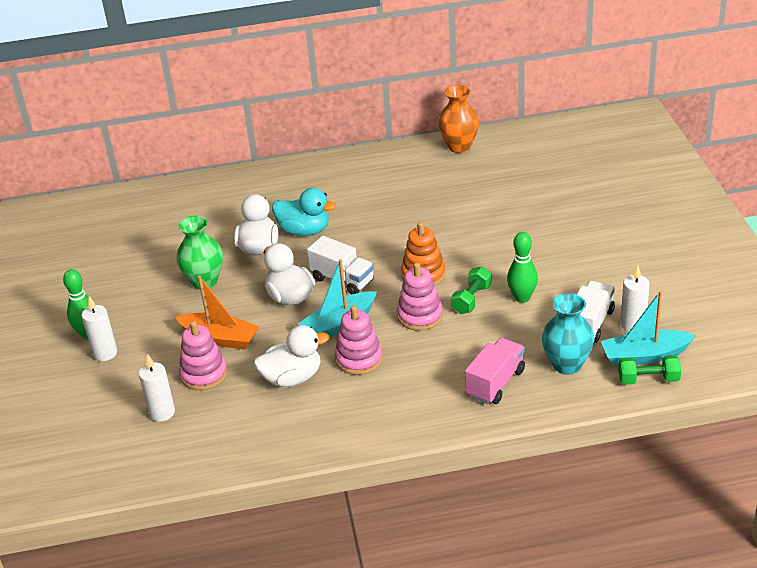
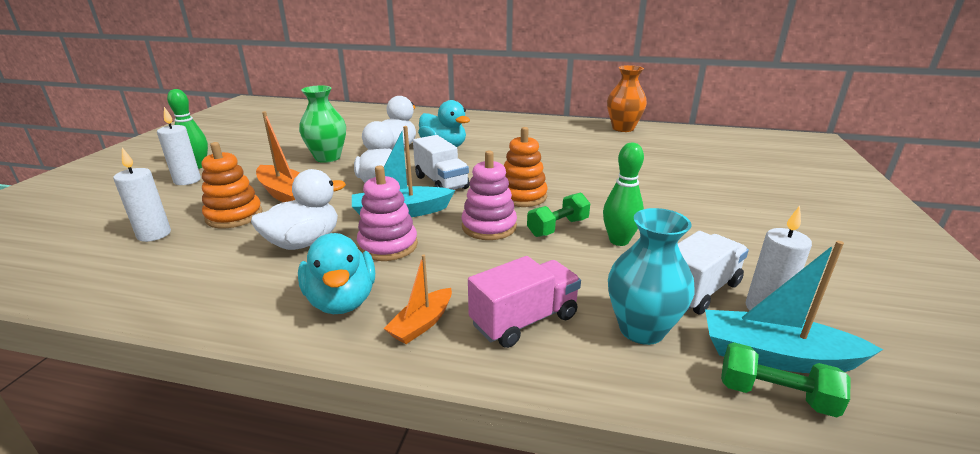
camera: 20 degrees right, 10 degrees down
(204, 374) = (234, 216): pink stacking toy -> orange stacking toy
(292, 378) = (304, 242): white duck -> white duck turned 45 degrees counterclockwise
(370, 411) = (342, 301): none -> turquoise duck
(435, 407) = (422, 324): none -> orange boat

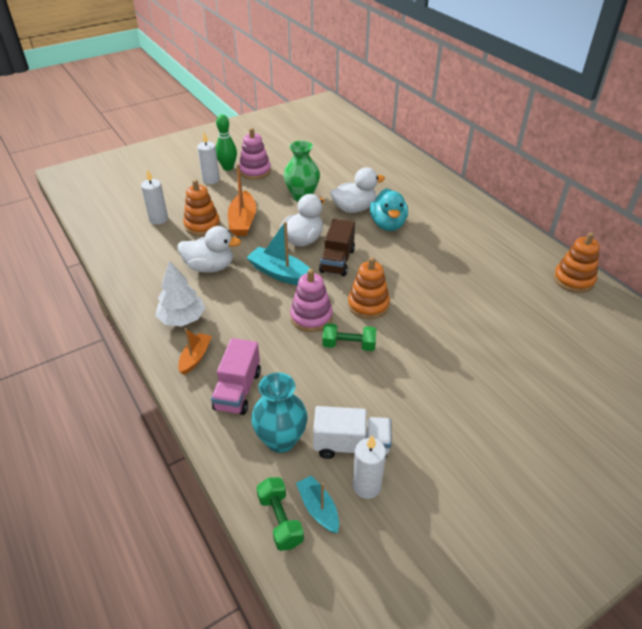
camera: 45 degrees right, 15 degrees up
(342, 301) = (182, 319): turquoise duck -> white tree
(388, 246) = (243, 296): pink stacking toy -> pink stacking toy (255, 171)
(422, 324) = (195, 357): orange boat -> orange boat turned 120 degrees clockwise
(441, 182) = (337, 261): white truck -> brown truck
(524, 320) = (238, 390): pink truck -> pink truck turned 90 degrees clockwise
(619, 241) = (368, 381): green bowling pin -> none
(623, 128) = (573, 280): orange vase -> orange stacking toy
(776, 356) = (318, 508): turquoise boat -> turquoise boat, size x0.61

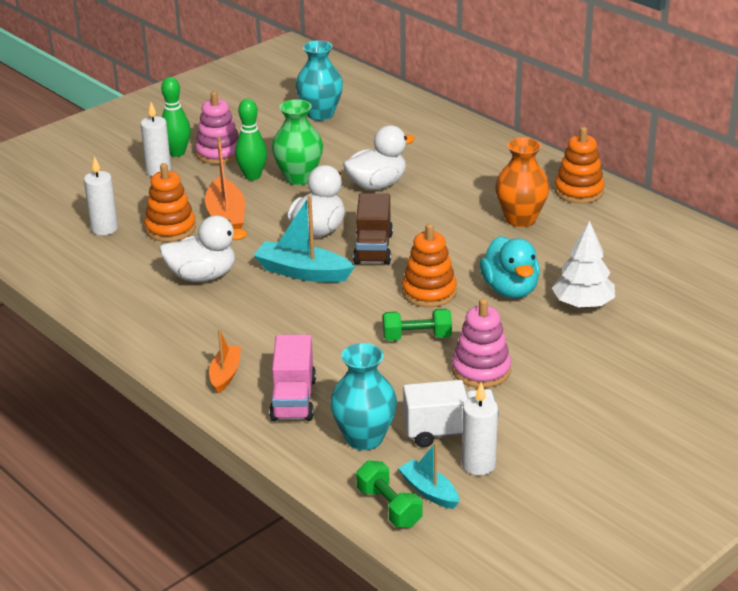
camera: 10 degrees left, 10 degrees down
(182, 319) = (190, 337): white tree -> white tree (582, 304)
(271, 191) = (252, 176): none -> green bowling pin
(311, 317) = (359, 314): pink stacking toy -> pink stacking toy (481, 370)
(331, 150) = (320, 114): none -> turquoise vase
(388, 224) = (429, 198): turquoise duck -> turquoise duck (510, 290)
(451, 250) = (520, 219): none -> orange vase
(573, 280) = (683, 234): orange stacking toy -> orange stacking toy (579, 191)

